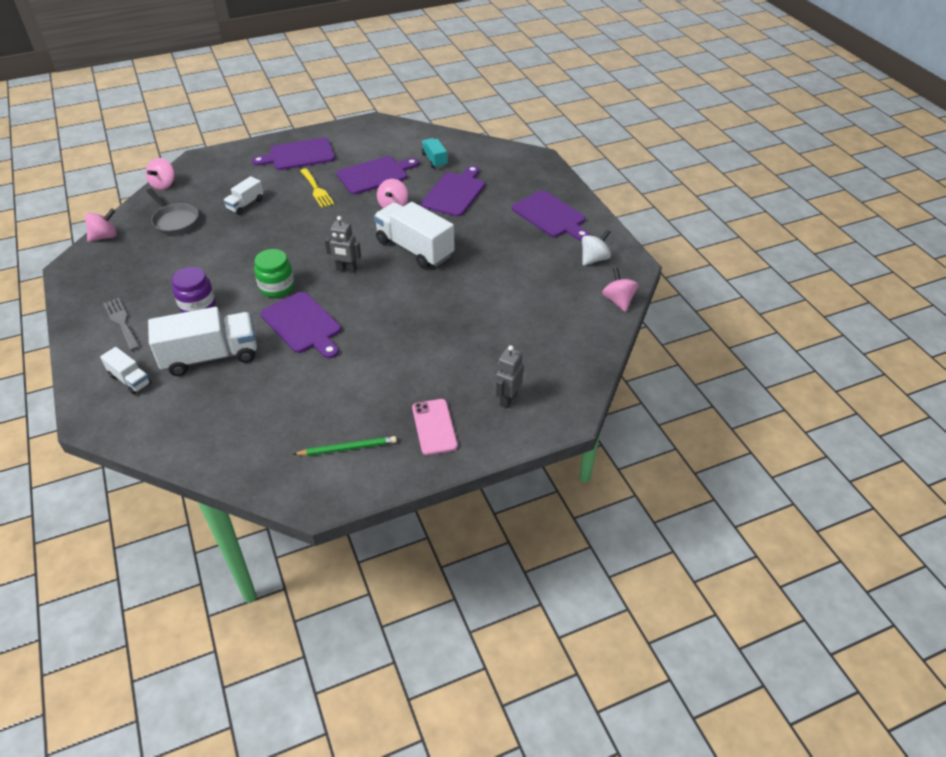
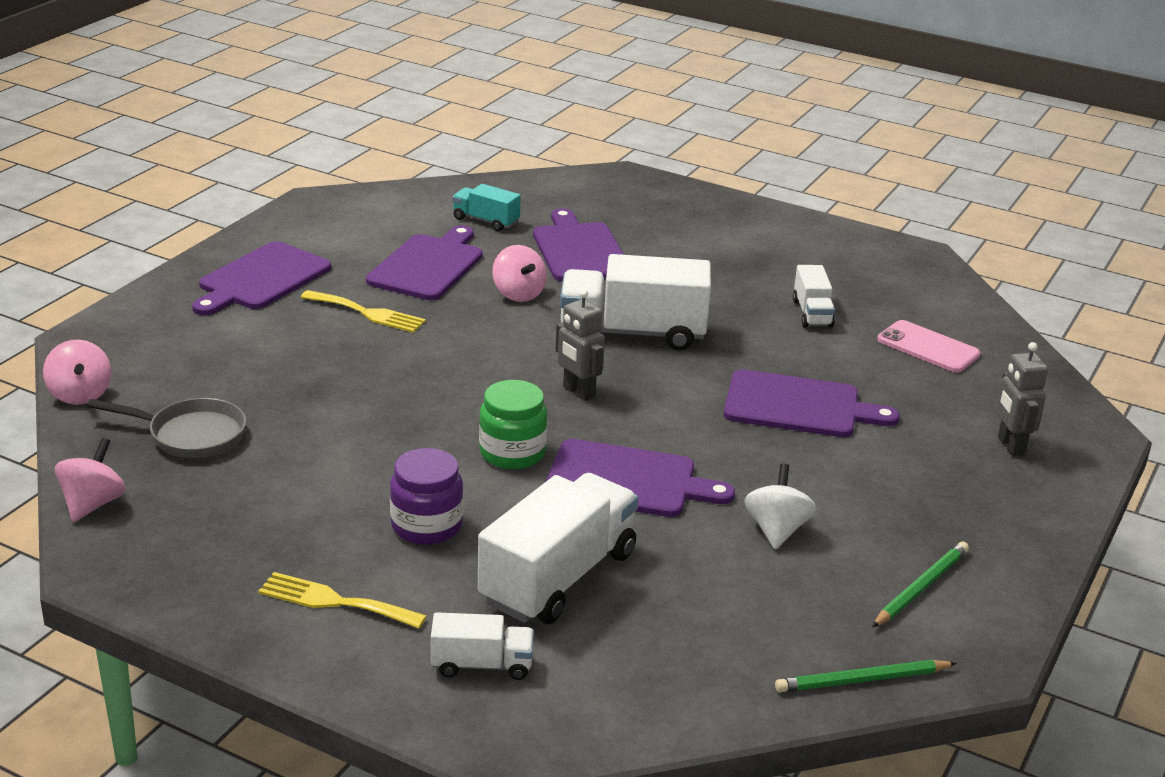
camera: 40 degrees left, 15 degrees down
(122, 322) = (336, 602): grey fork -> yellow fork
(245, 204) = (280, 370): white truck -> white truck (812, 313)
(254, 477) = (862, 680): none -> green pencil
(346, 269) = (578, 392): grey robot -> grey robot turned 75 degrees clockwise
(434, 427) = (980, 513): pink phone -> pink phone (928, 347)
(550, 216) = (744, 235): purple cutting board -> purple cutting board (798, 406)
(594, 259) = (868, 263): white spinning top -> white spinning top (776, 530)
(618, 301) = (962, 296): pink spinning top -> none

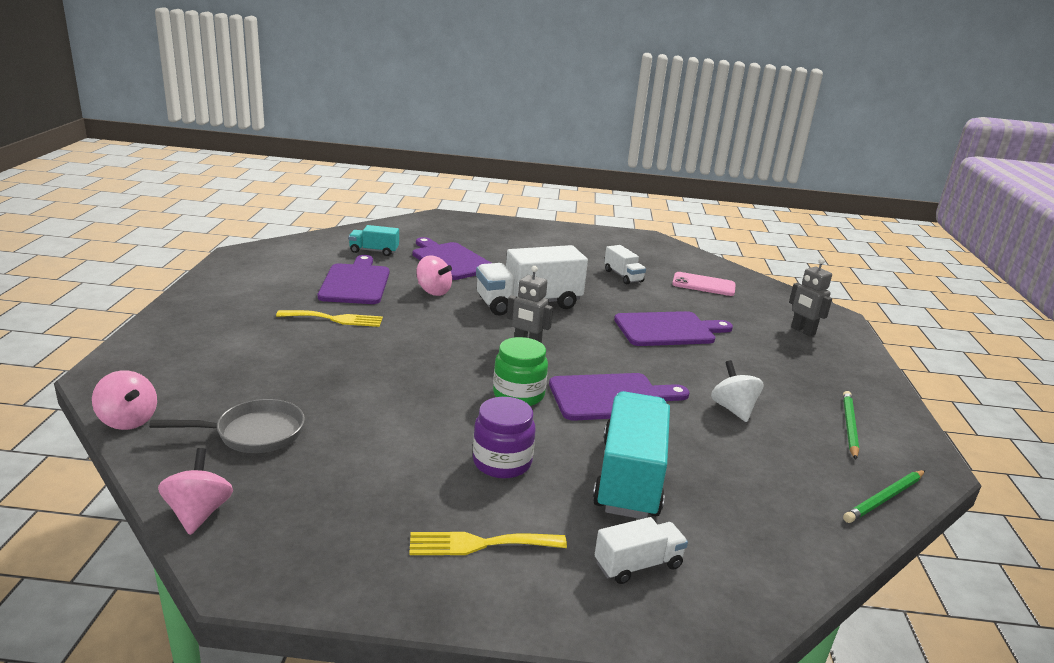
camera: 25 degrees left, 5 degrees down
(261, 279) = (234, 308): purple cutting board -> none
(558, 577) = (629, 478): white truck -> turquoise truck

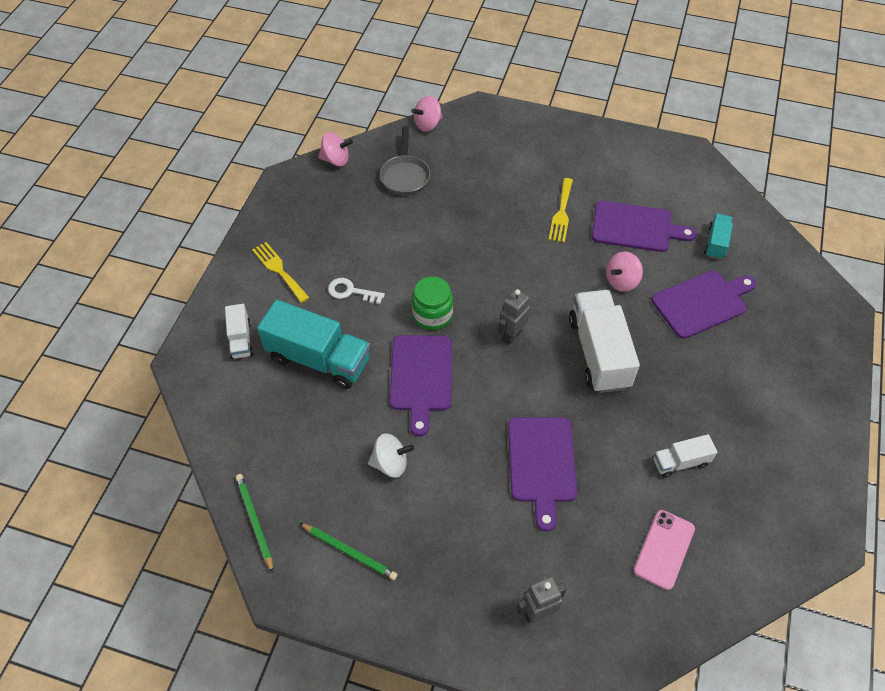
camera: 105 degrees right, 30 degrees up
(481, 544) = (279, 270): yellow fork -> yellow fork turned 45 degrees counterclockwise
(502, 462) = (351, 291): purple jar -> white key

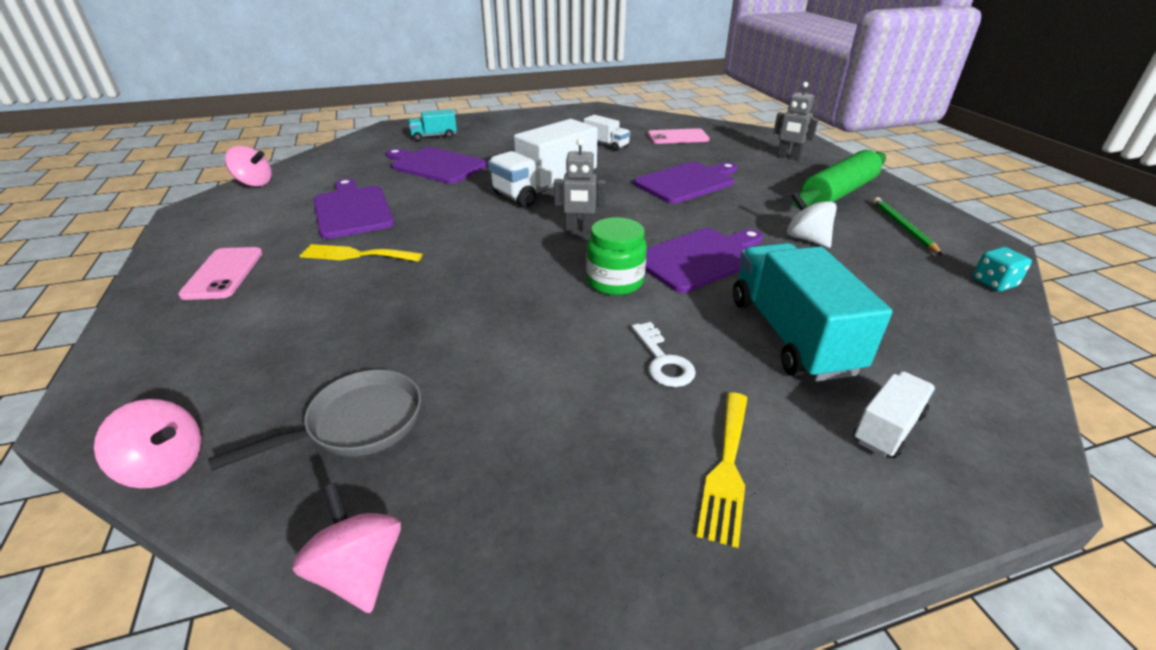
camera: 125 degrees left, 20 degrees down
(254, 521) = (993, 283): green pencil -> turquoise dice
(434, 570) = (838, 193): none -> green rolling pin
(561, 212) = (357, 255): yellow fork -> yellow fork turned 150 degrees counterclockwise
(579, 155) = (223, 273): none -> pink phone
(621, 281) = (443, 199): pink spinning top -> pink spinning top (254, 183)
(716, 243) = (348, 173): turquoise truck -> turquoise truck (434, 136)

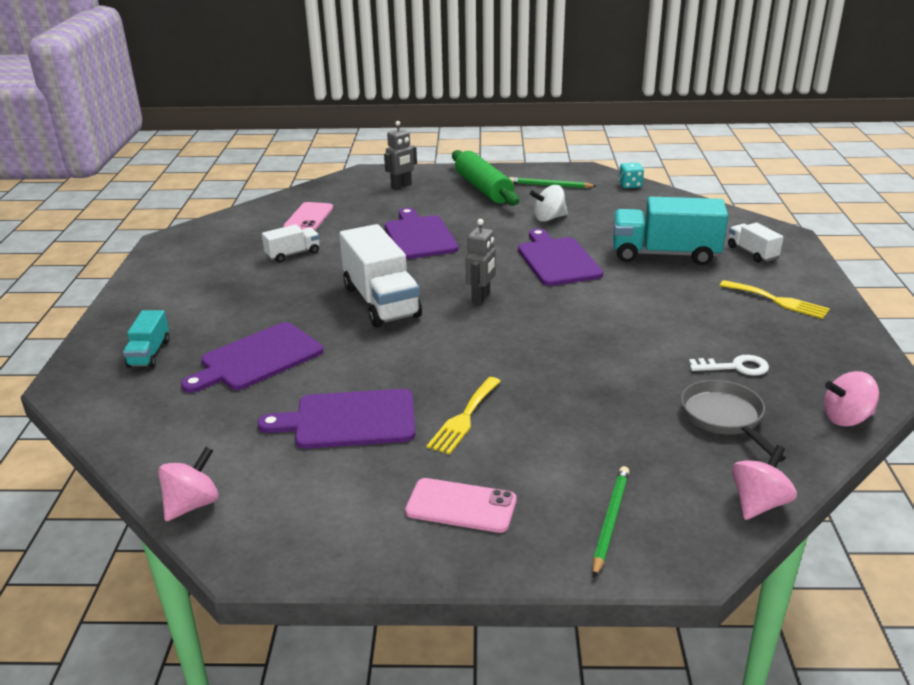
camera: 70 degrees left, 5 degrees down
(173, 354) = (610, 521): none -> green pencil
(615, 282) = (576, 297): green jar -> none
(663, 361) = (680, 299): white key -> white key (735, 367)

